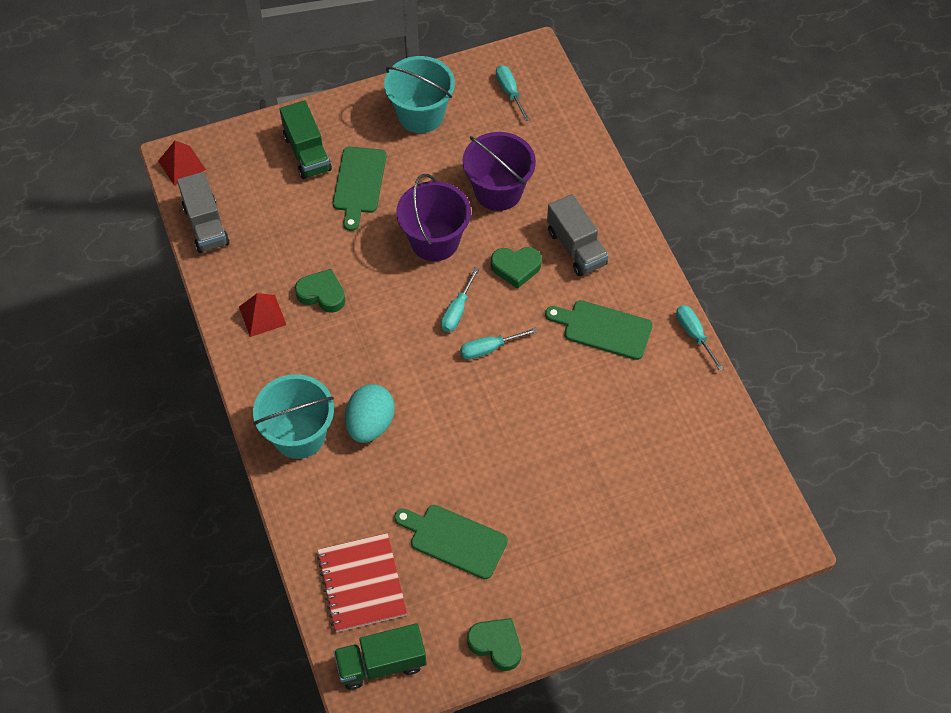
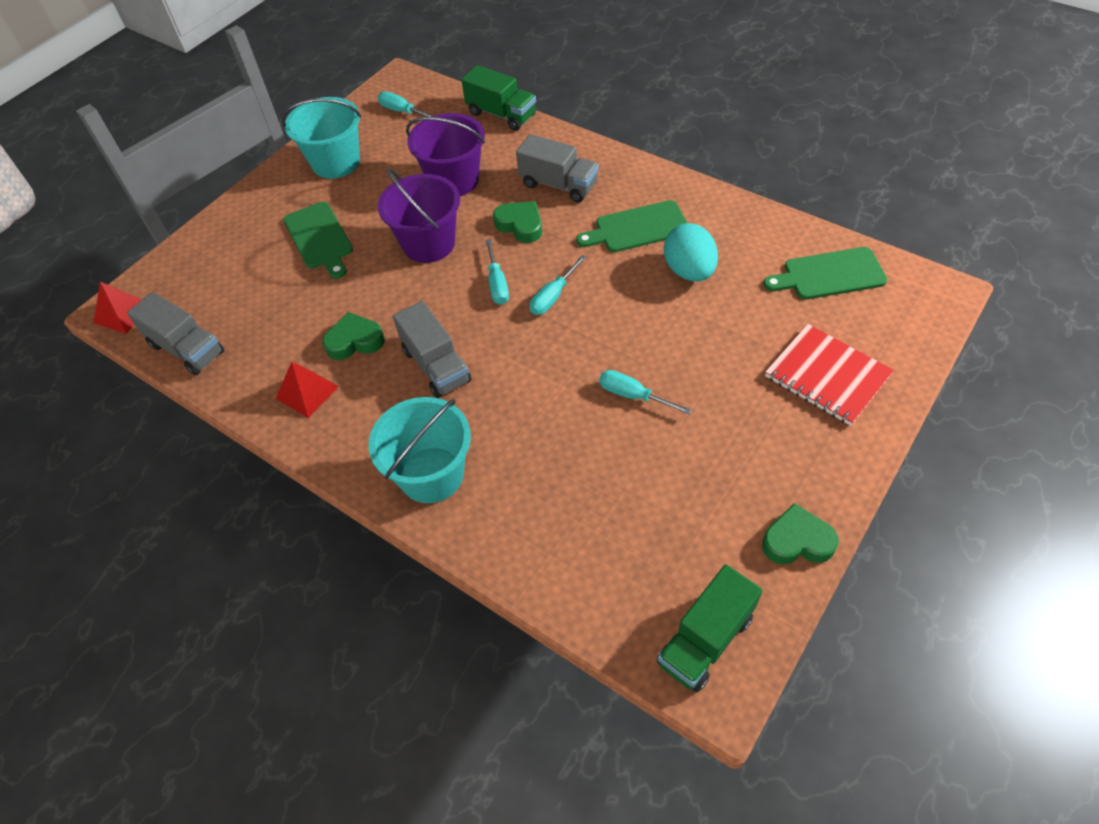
camera: 30 degrees left, 5 degrees down
(307, 153) = (249, 240): green truck -> green truck (501, 114)
(361, 584) = (615, 574): red notebook -> red notebook (827, 376)
(363, 352) = (436, 366): none -> grey truck
(370, 424) = (496, 422): turquoise egg -> turquoise egg (689, 271)
(454, 540) = (668, 472): green cutting board -> green cutting board (829, 275)
(516, 268) = (520, 225): green heart -> green heart turned 105 degrees counterclockwise
(694, 335) = (714, 192): turquoise screwdriver -> turquoise screwdriver (633, 395)

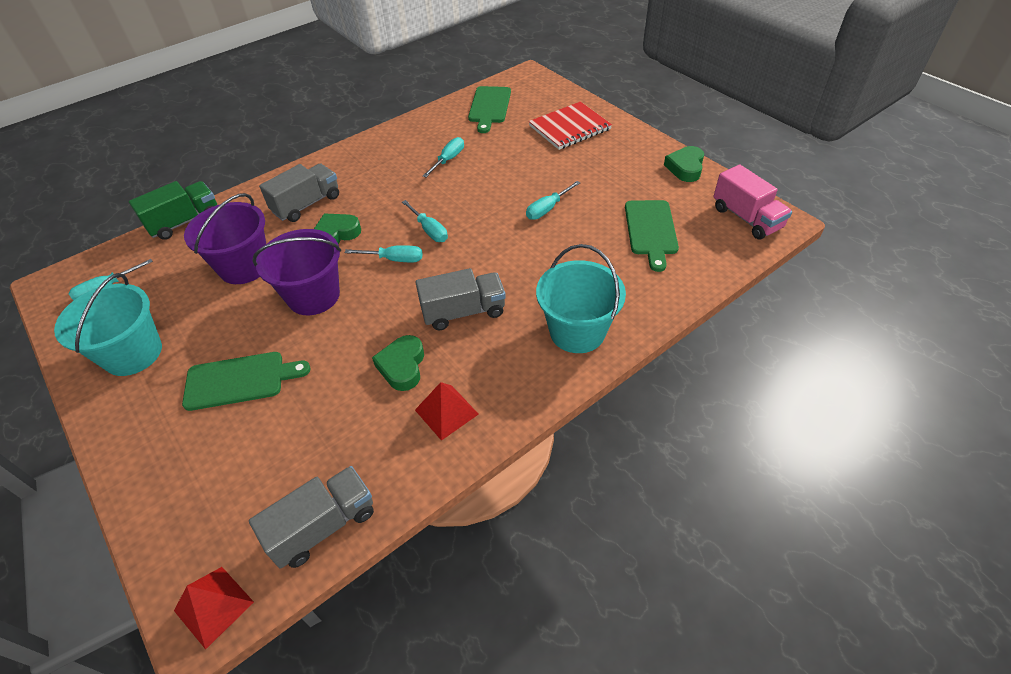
camera: 75 degrees left, 5 degrees down
(637, 228) = (388, 174): green cutting board -> green cutting board (651, 230)
(689, 271) = (448, 160): turquoise egg -> turquoise screwdriver
(705, 640) = (746, 218): green truck -> pink truck

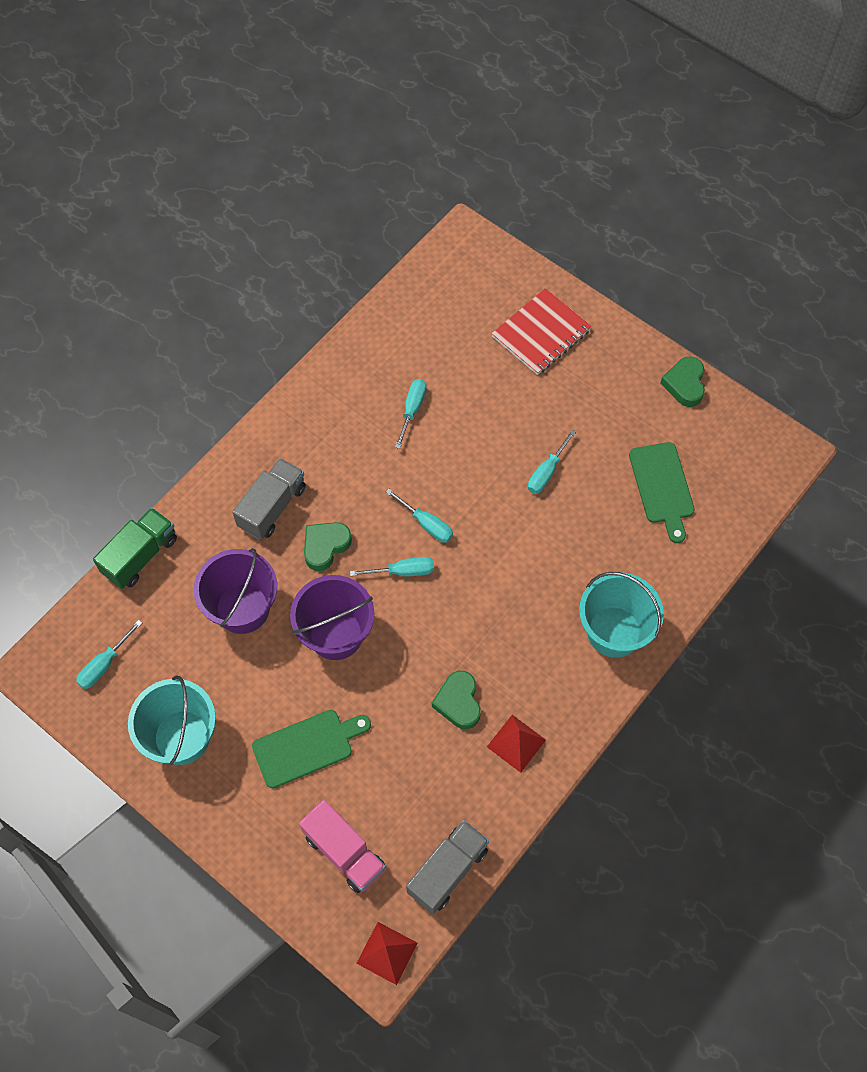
camera: 15 degrees left, 15 degrees up
(463, 312) = (497, 628): grey truck -> none
(489, 107) = (433, 307): green cutting board -> none
(746, 218) = (757, 453): pink truck -> pink truck (344, 852)

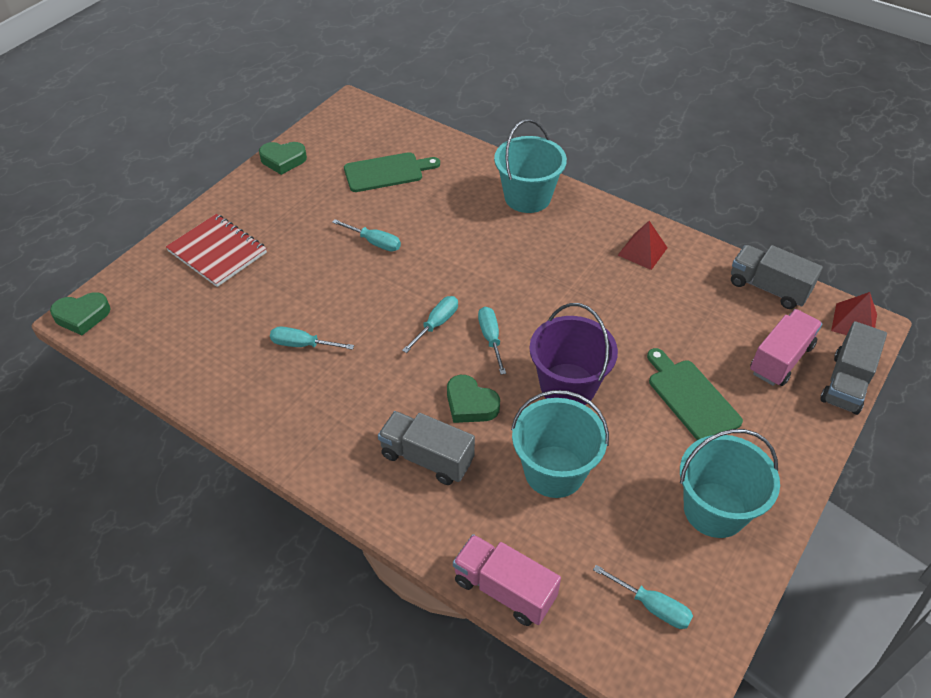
camera: 95 degrees left, 15 degrees down
(140, 556) = (504, 589): green truck -> pink truck
(242, 608) = (554, 471): purple bucket -> turquoise bucket
(304, 911) = (846, 383): none -> grey truck
(458, 702) = (615, 290): green heart -> green heart (82, 316)

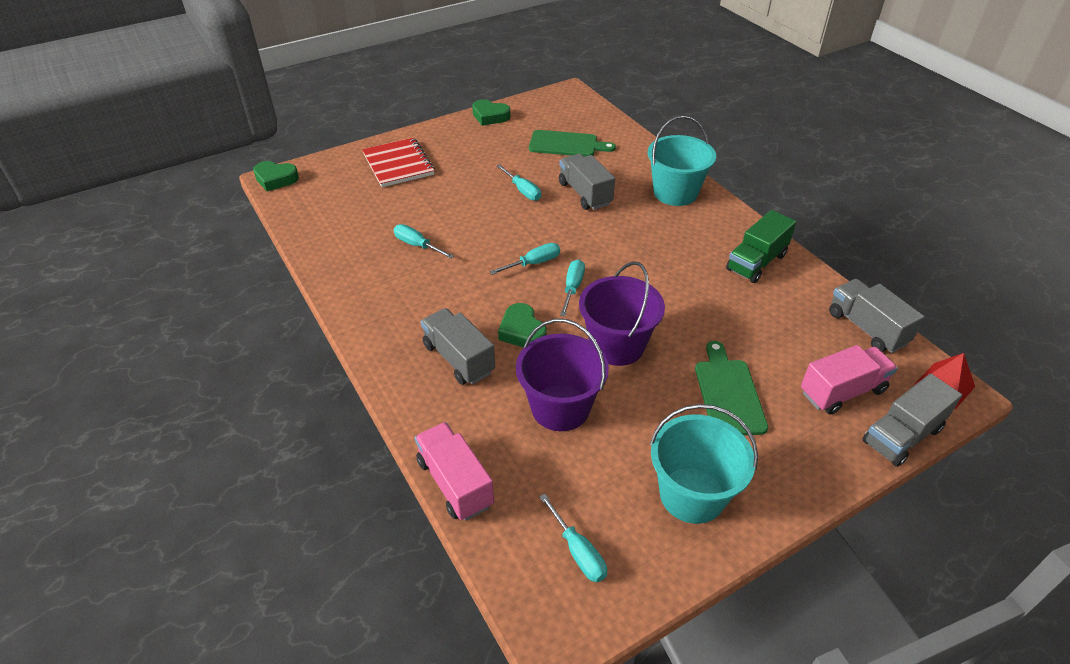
camera: 25 degrees right, 5 degrees down
(440, 226) = (585, 194): none -> grey truck
(554, 471) = (560, 407): turquoise bucket -> purple bucket
(642, 251) = (756, 262): red pyramid -> green truck

